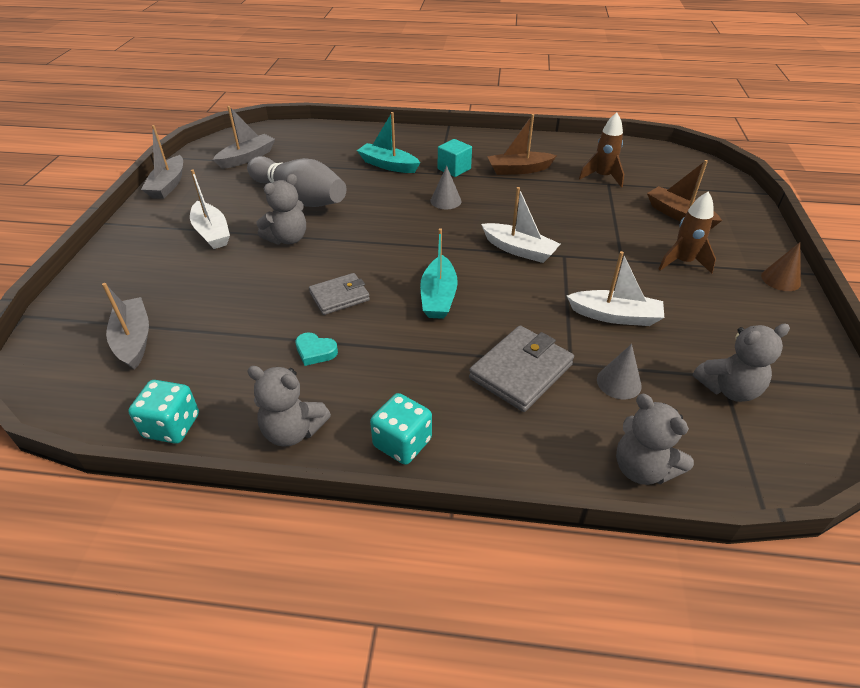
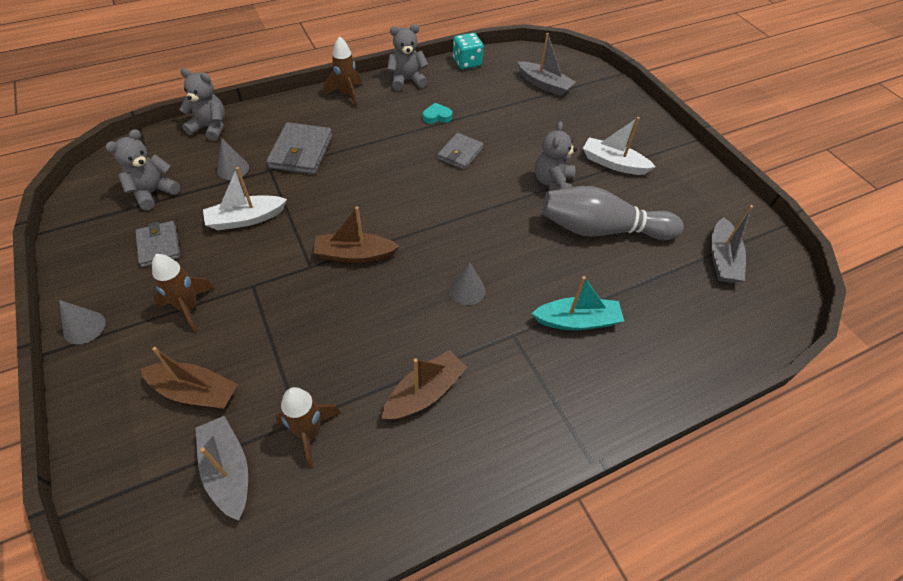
camera: 145 degrees right, 10 degrees up
(168, 185) = (723, 192): grey boat -> grey boat (228, 470)
(402, 443) = (347, 95): turquoise dice -> brown rocket
(438, 297) = (391, 181): turquoise boat -> none
(454, 169) = (501, 352): turquoise cube -> none
(519, 250) = (354, 255): white boat -> brown boat
(715, 323) = (159, 246): none -> grey wallet
(780, 279) = (84, 327): brown cone -> grey cone

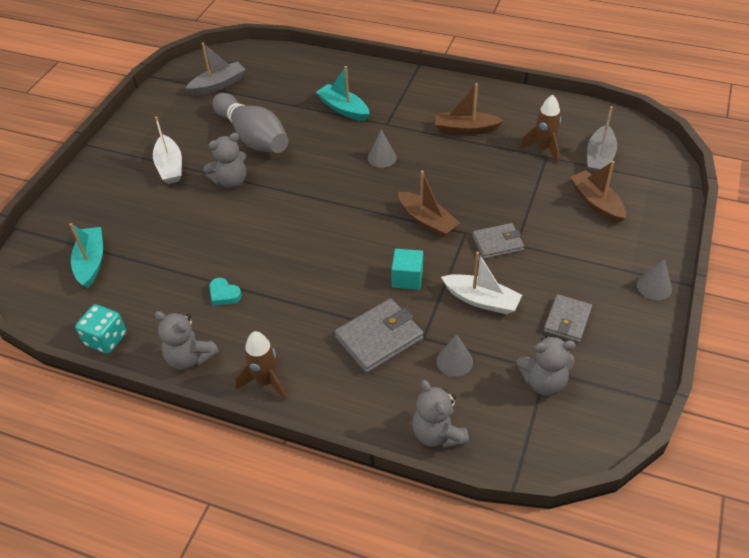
camera: 130 degrees left, 5 degrees down
(189, 308) = (571, 255): brown rocket -> none
(322, 199) = (407, 278): none -> turquoise cube
(460, 153) = (257, 246): grey wallet -> grey wallet (497, 243)
(544, 85) = (91, 262): grey boat -> turquoise boat

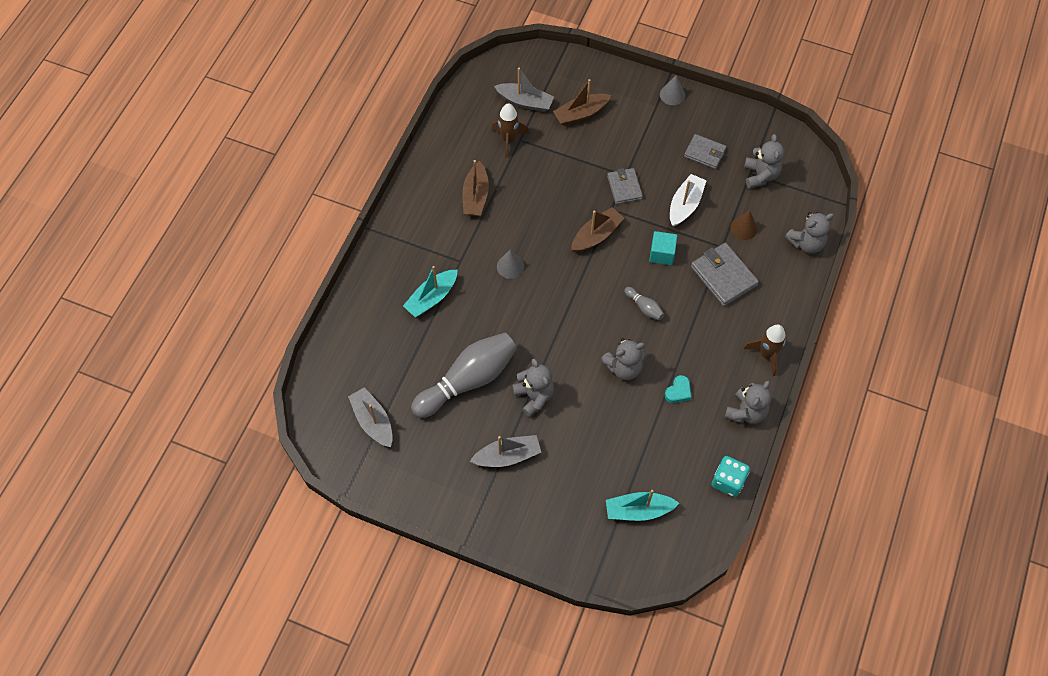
camera: 90 degrees left, 15 degrees up
(170, 167) = (507, 456): white boat -> grey boat
(258, 247) = (623, 367): none -> grey teddy bear
(334, 263) = (644, 307): none -> grey bowling pin
(454, 361) = (744, 228): grey cone -> brown cone

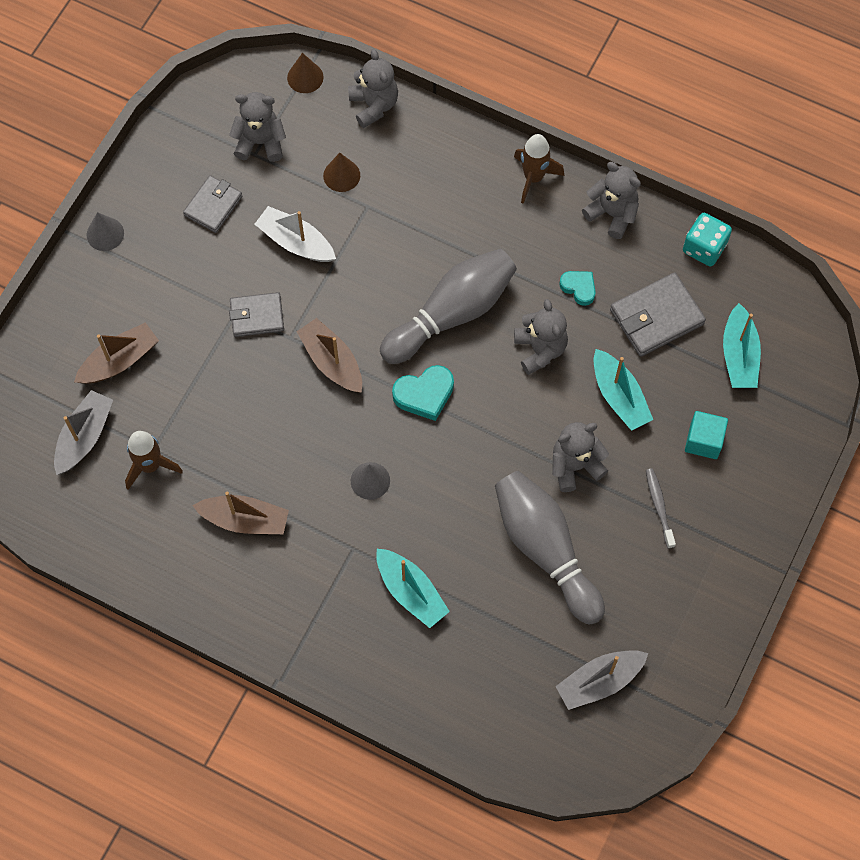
camera: 85 degrees left, 5 degrees up
(507, 456) = (659, 506): grey boat -> grey toothbrush
(578, 294) = (424, 394): none -> turquoise heart
(581, 114) = (119, 361): brown boat -> brown boat turned 105 degrees counterclockwise
(593, 424) = (619, 396): none -> turquoise boat
(644, 307) = (452, 313): grey bowling pin -> grey bowling pin, size x2.38
(662, 254) = (371, 281): turquoise cube -> turquoise cube (703, 441)
(723, 276) = (413, 211): grey wallet -> grey wallet (656, 317)
(820, 197) = (305, 77): none -> brown cone

